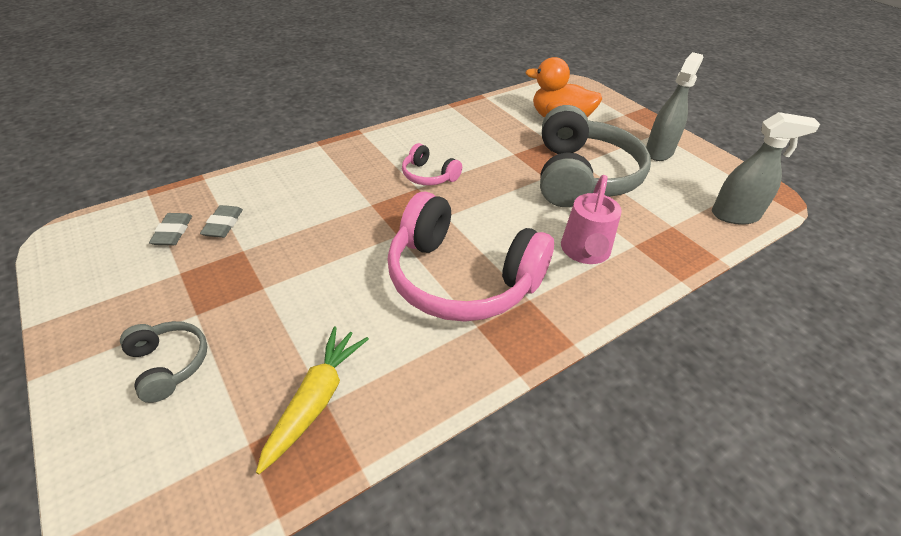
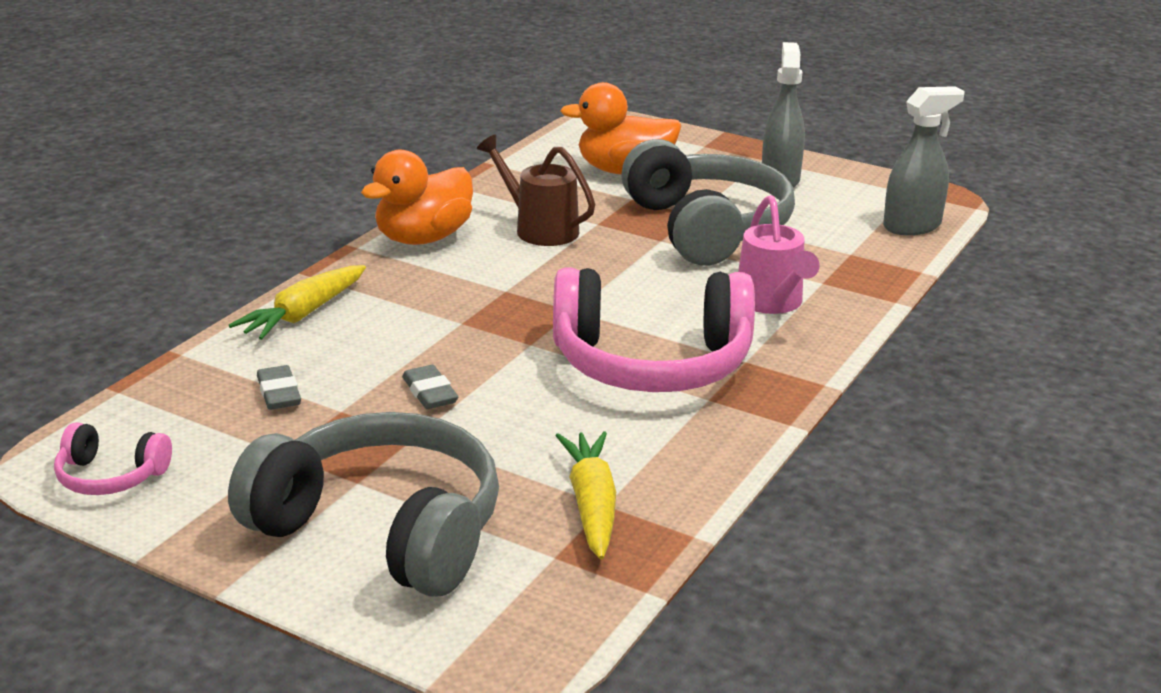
camera: 25 degrees left, 15 degrees down
(169, 364) = (381, 530): grey headphones -> grey headphones, size x2.19
(173, 232) = (216, 419): grey eraser -> grey eraser (430, 393)
(291, 171) = (303, 314): none -> yellow carrot
(402, 137) = (423, 238): none -> orange duck
(429, 175) = (507, 273): pink headphones -> pink headphones (110, 476)
(475, 148) = (539, 229): none -> brown watering can

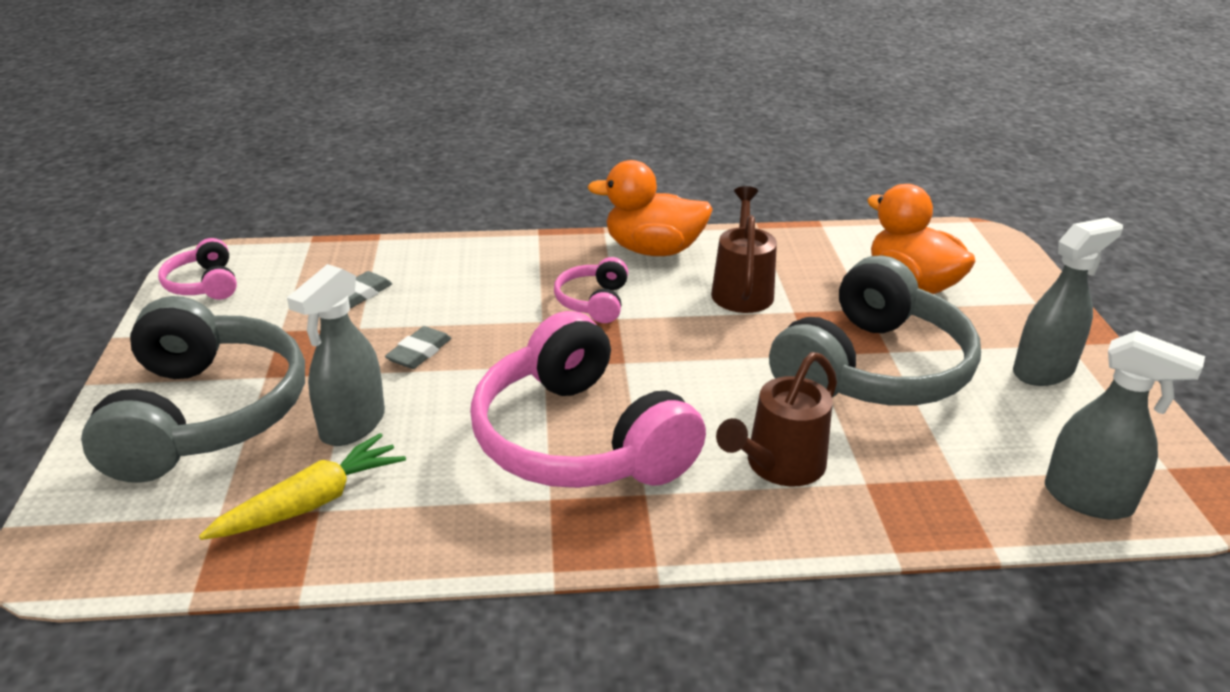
camera: 55 degrees right, 5 degrees up
(303, 314) = (480, 255): yellow carrot -> none
(466, 291) = (594, 302): none -> pink headphones
(502, 456) = (352, 425): none -> grey spray bottle
(772, 303) = (778, 466): pink watering can -> brown watering can

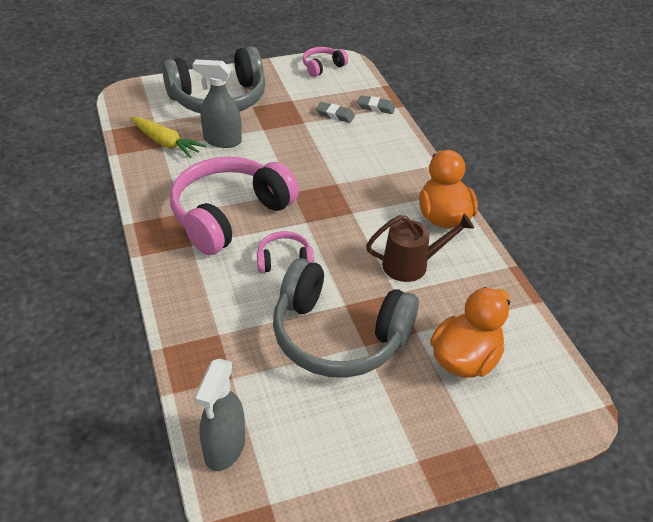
camera: 75 degrees right, 10 degrees up
(419, 352) = (288, 147): grey eraser -> grey eraser (376, 107)
(594, 302) = (366, 200): pink headphones -> pink headphones (284, 260)
(778, 466) = (225, 295): brown watering can -> none
(1043, 371) = (371, 438): grey spray bottle -> none

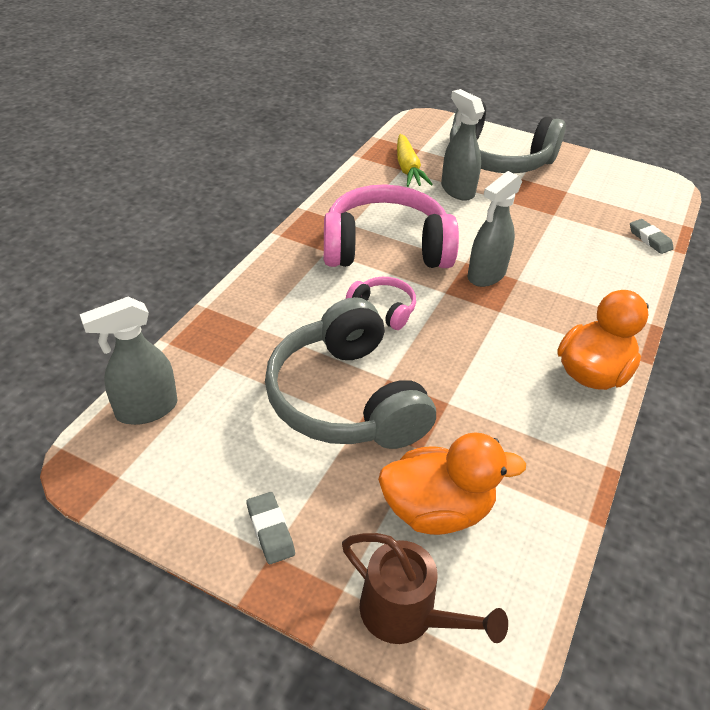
camera: 45 degrees right, 0 degrees up
(316, 193) = (486, 275): none -> grey spray bottle
(322, 67) = (637, 179): pink headphones -> none
(335, 115) = (595, 224): grey eraser -> grey eraser (270, 530)
(412, 264) = (499, 391): brown watering can -> brown watering can (407, 615)

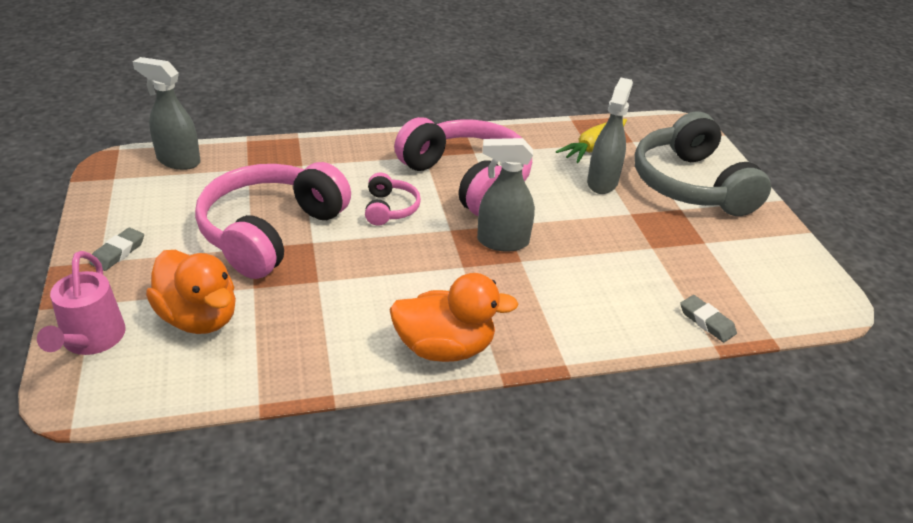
camera: 50 degrees right, 5 degrees down
(346, 398) = (271, 232): grey headphones -> pink headphones
(407, 615) = (91, 341): brown watering can -> pink watering can
(649, 239) = (706, 322): grey eraser -> grey eraser turned 60 degrees counterclockwise

